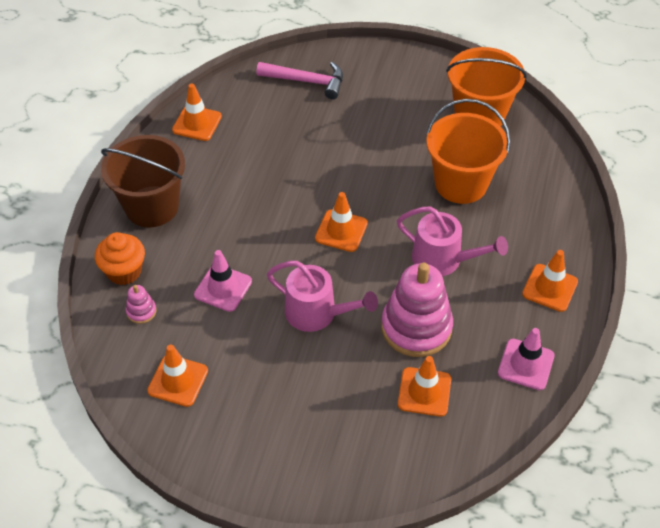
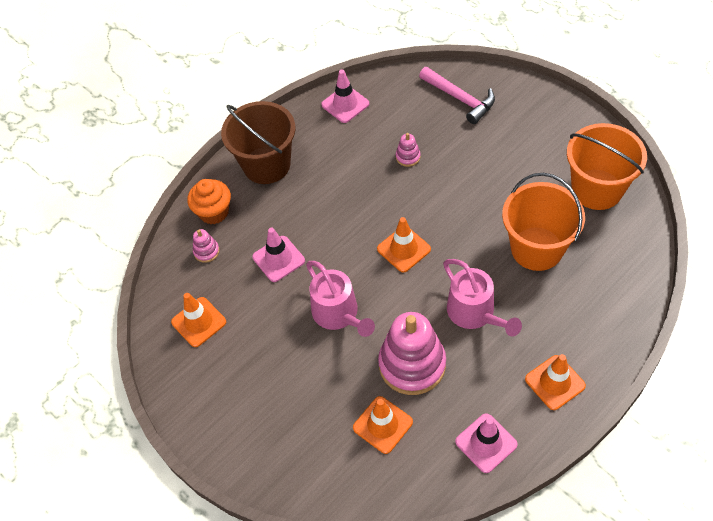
camera: 35 degrees right, 5 degrees up
(197, 123) = (345, 104): orange traffic cone -> pink traffic cone
(291, 149) = (408, 157): none -> pink stacking toy

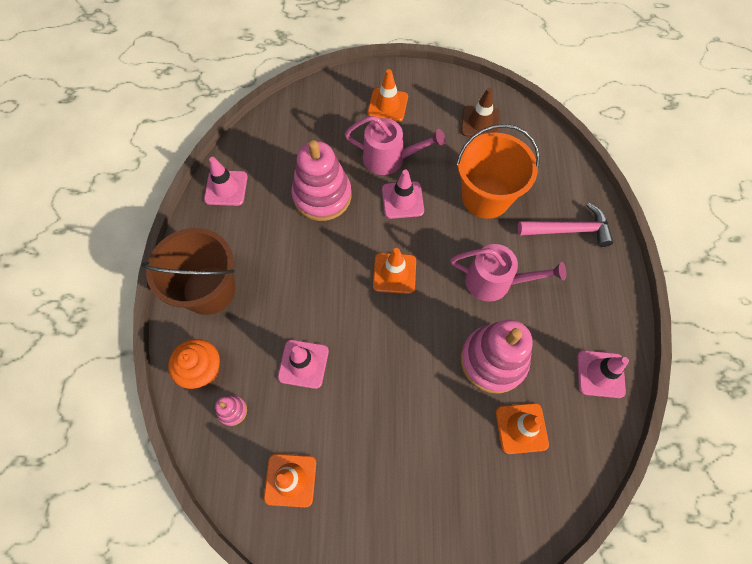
camera: 50 degrees left, 10 degrees up
(338, 314) = (399, 368): pink watering can -> pink watering can (389, 158)
(408, 157) = (322, 196): pink stacking toy -> pink stacking toy, size x2.34
(460, 99) = (315, 120): pink hammer -> pink hammer (569, 230)
(466, 203) = (402, 200): none -> pink traffic cone
(555, 382) = (595, 287): orange traffic cone -> orange traffic cone (387, 105)
(597, 189) = (480, 122): orange bucket -> brown traffic cone

